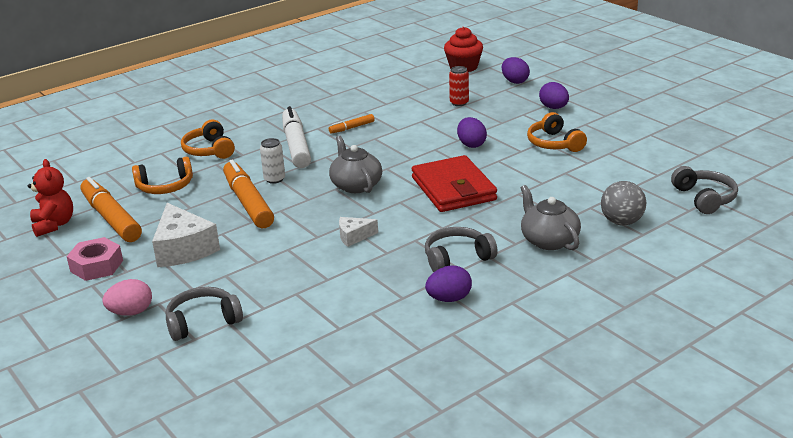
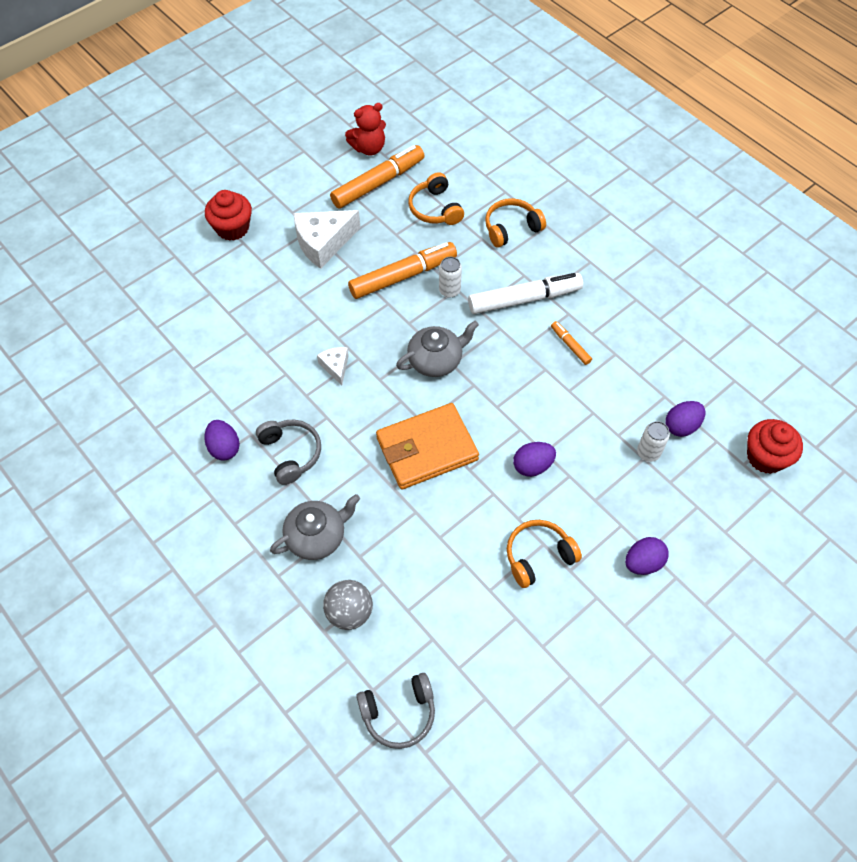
camera: 85 degrees right, 30 degrees up
(96, 266) = (301, 191): pink nut -> none
(131, 312) = (232, 228): pink egg -> red cupcake
(203, 322) = (213, 276): grey headphones -> none
(453, 189) = (427, 449): red wallet -> orange wallet
(459, 103) = (648, 452): red can -> white can
(514, 81) = (724, 519): purple egg -> purple egg (681, 426)

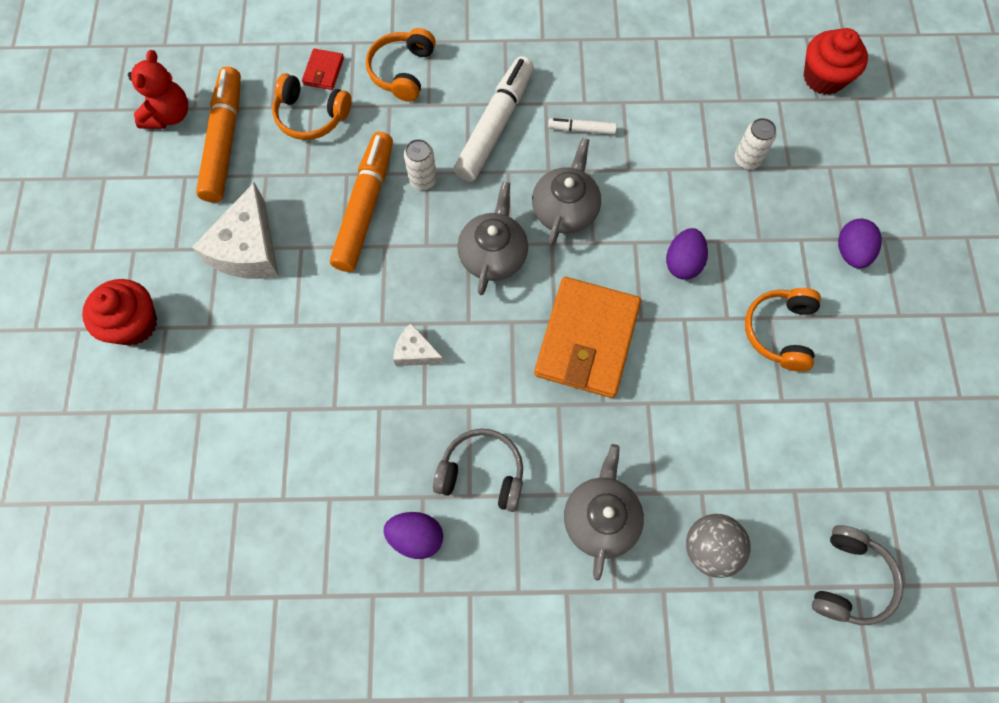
camera: 50 degrees left, 10 degrees up
(470, 192) = (323, 71): none -> red wallet
(504, 376) = (565, 209): none -> grey teapot
(570, 345) = (581, 129): orange marker -> white marker
(681, 426) = (742, 113): purple egg -> none

